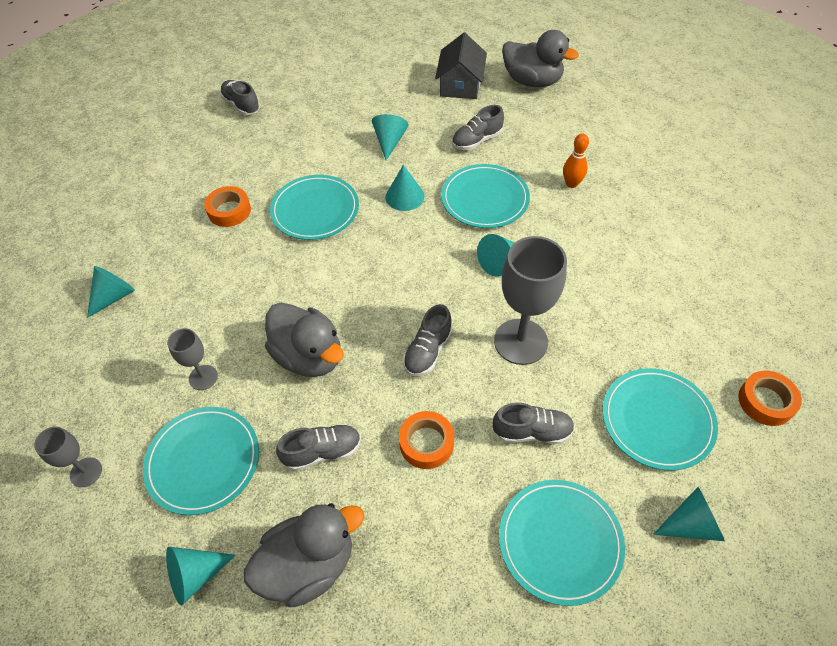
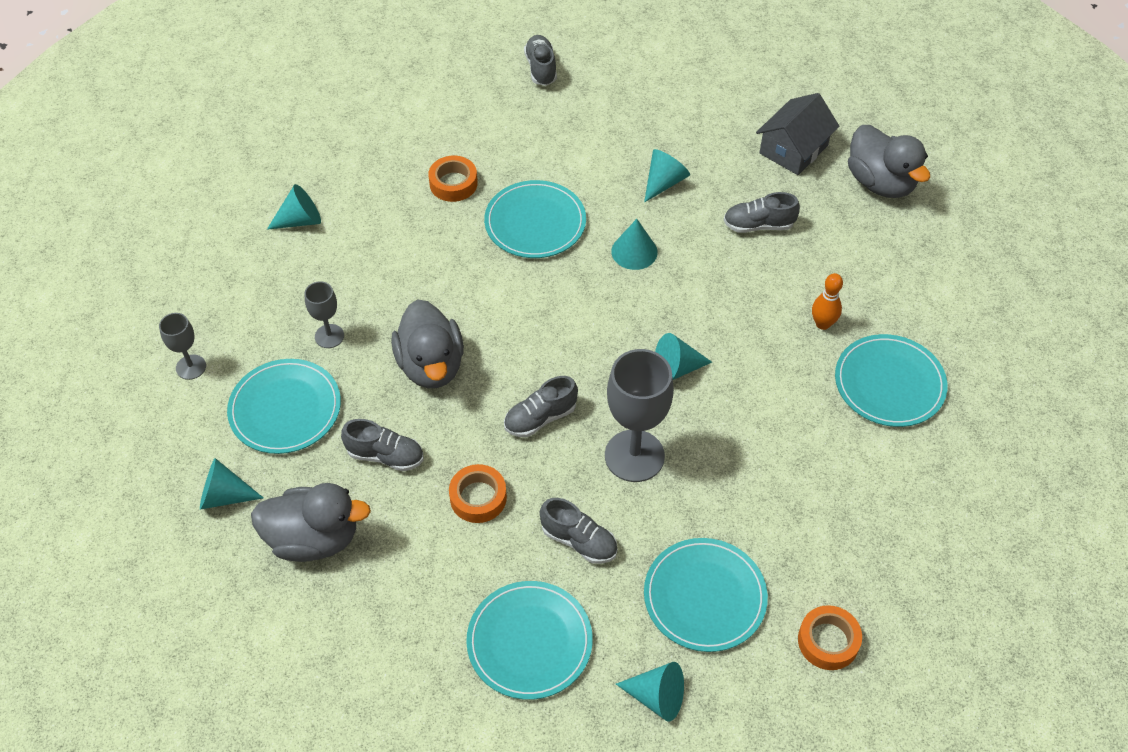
camera: 30 degrees right, 0 degrees up
(485, 199) = (715, 294): turquoise plate -> turquoise plate (889, 383)

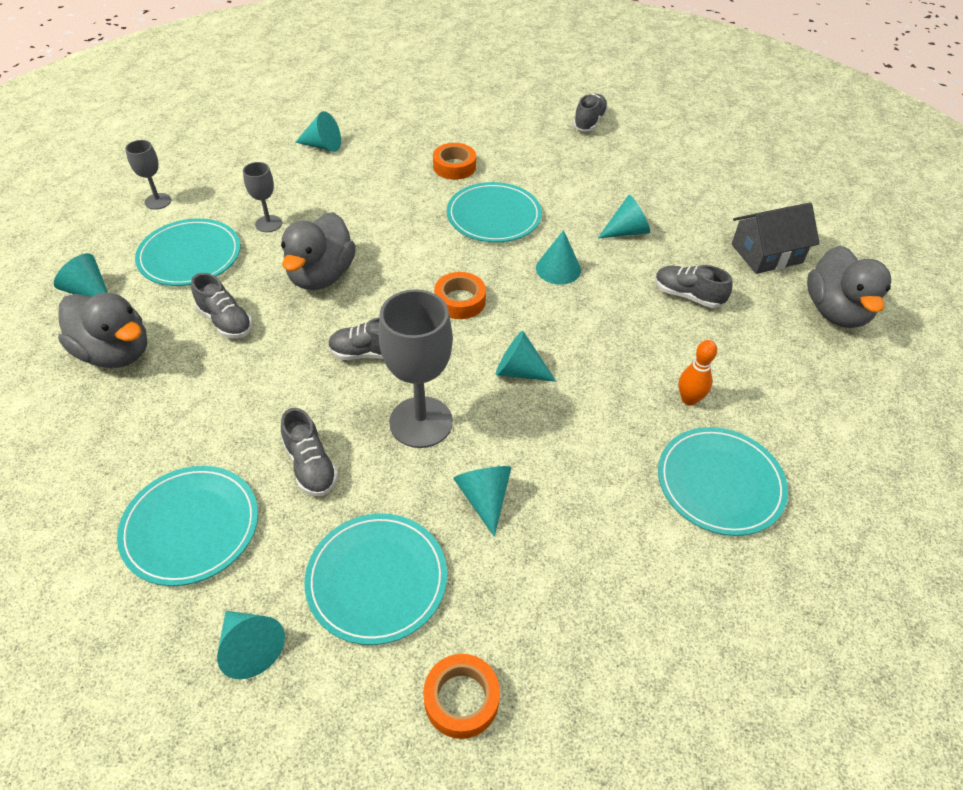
camera: 30 degrees right, 5 degrees down
(478, 497) = (263, 387): orange tape -> orange tape (460, 301)
(732, 491) = (484, 498): none -> turquoise cone

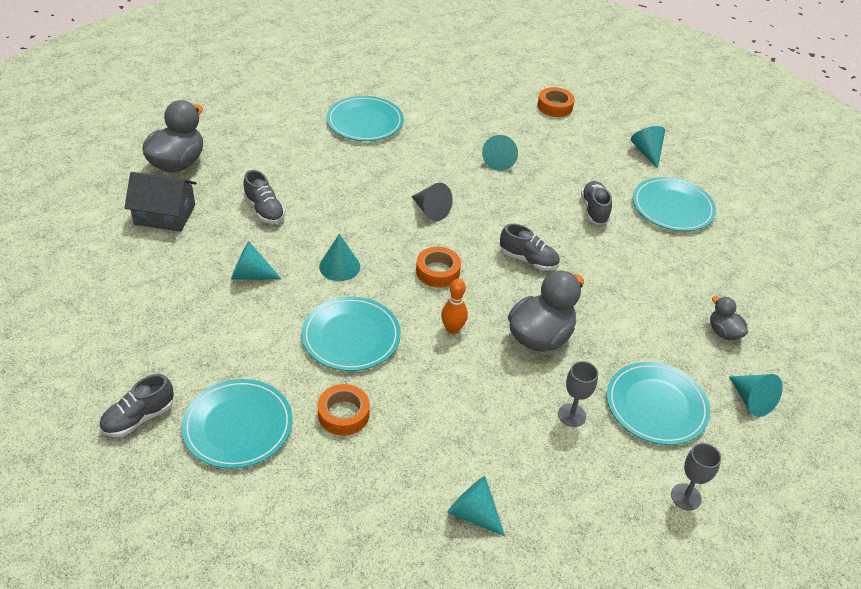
camera: 155 degrees left, 5 degrees down
(115, 353) = (723, 332): grey duck -> grey duck, size x0.53
(225, 321) = (632, 326): grey shoe -> none
(377, 579) = (575, 152): turquoise plate -> turquoise plate (238, 426)
(421, 422) = (515, 207): grey goblet -> none
(519, 371) = (431, 211): turquoise cone -> grey cone
(689, 399) = (338, 158): orange bowling pin -> orange bowling pin (452, 329)

